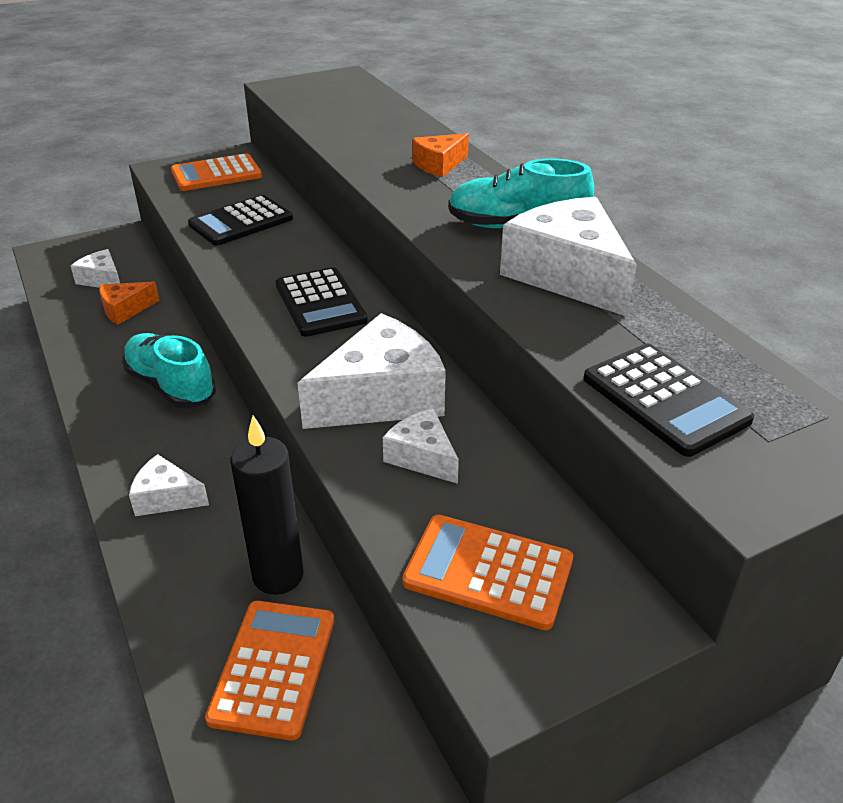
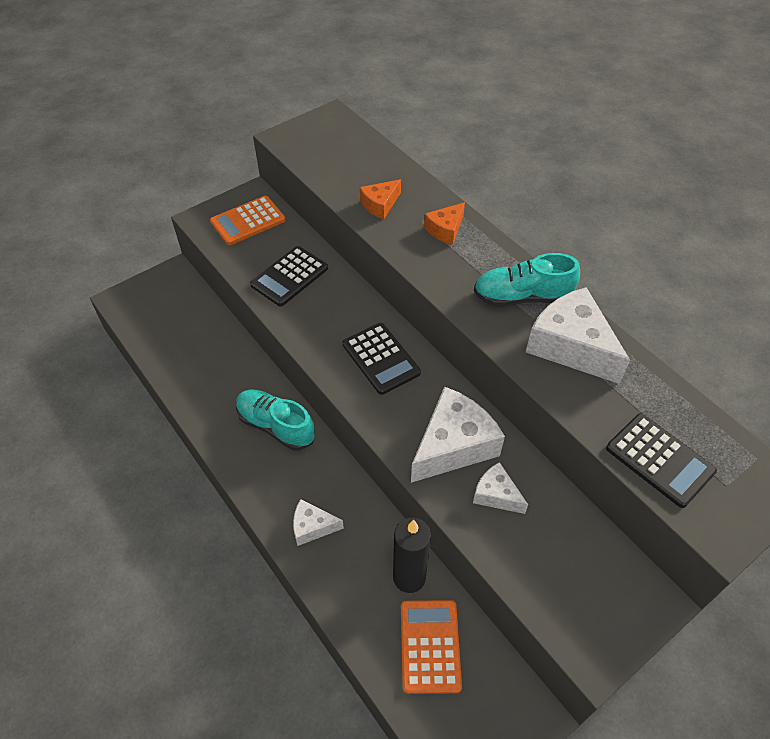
camera: 10 degrees left, 15 degrees up
(102, 280) = (179, 325): white cheese -> none
(125, 310) = (211, 354): orange cheese -> orange cheese (380, 205)
(488, 572) = (562, 581): orange calculator -> none

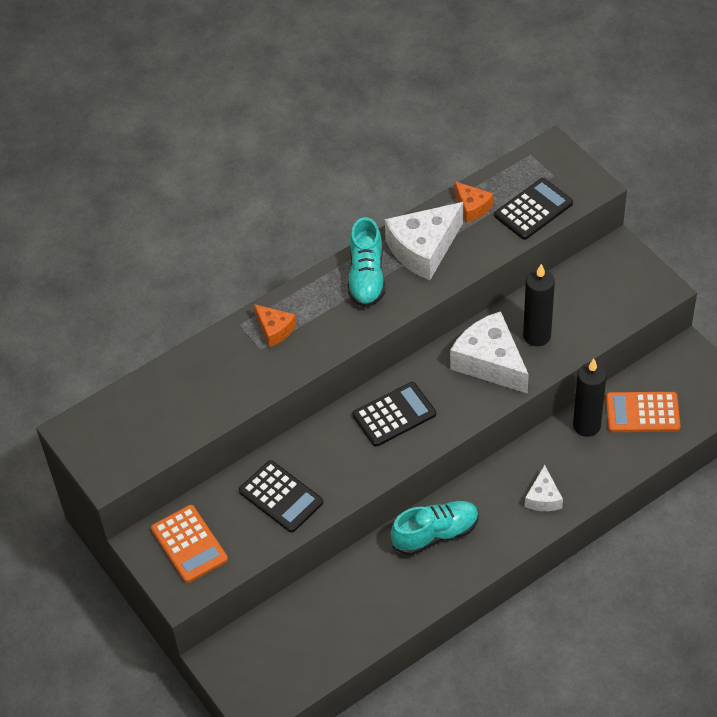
camera: 85 degrees left, 0 degrees up
(276, 426) = (435, 534): turquoise shoe -> turquoise shoe turned 150 degrees counterclockwise
(380, 205) = (233, 383): orange cheese -> orange cheese (472, 207)
(496, 495) = (537, 336): white cheese -> black candle

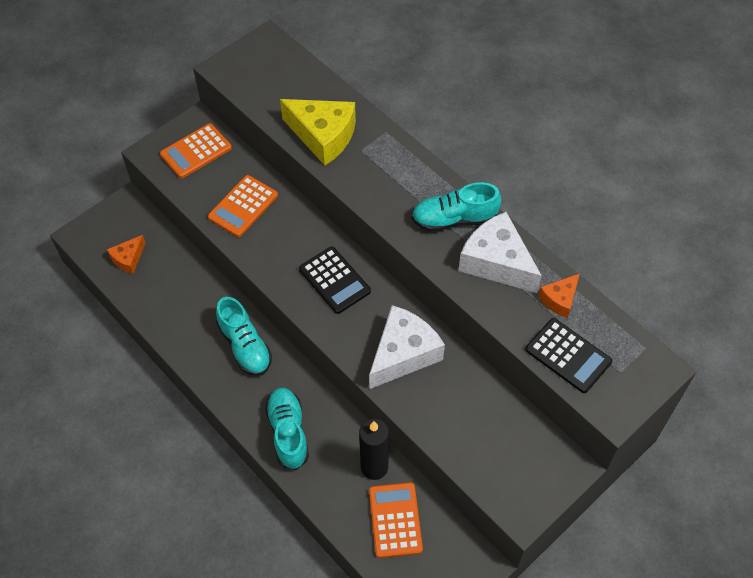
camera: 80 degrees right, 5 degrees up
(234, 382) = (323, 136): none -> yellow cheese
(274, 329) = (383, 157): orange cheese -> orange cheese (128, 259)
(281, 497) = (243, 206): black calculator -> orange calculator
(537, 336) = (441, 393): black candle -> none
(543, 497) = (288, 432): white cheese -> turquoise shoe

